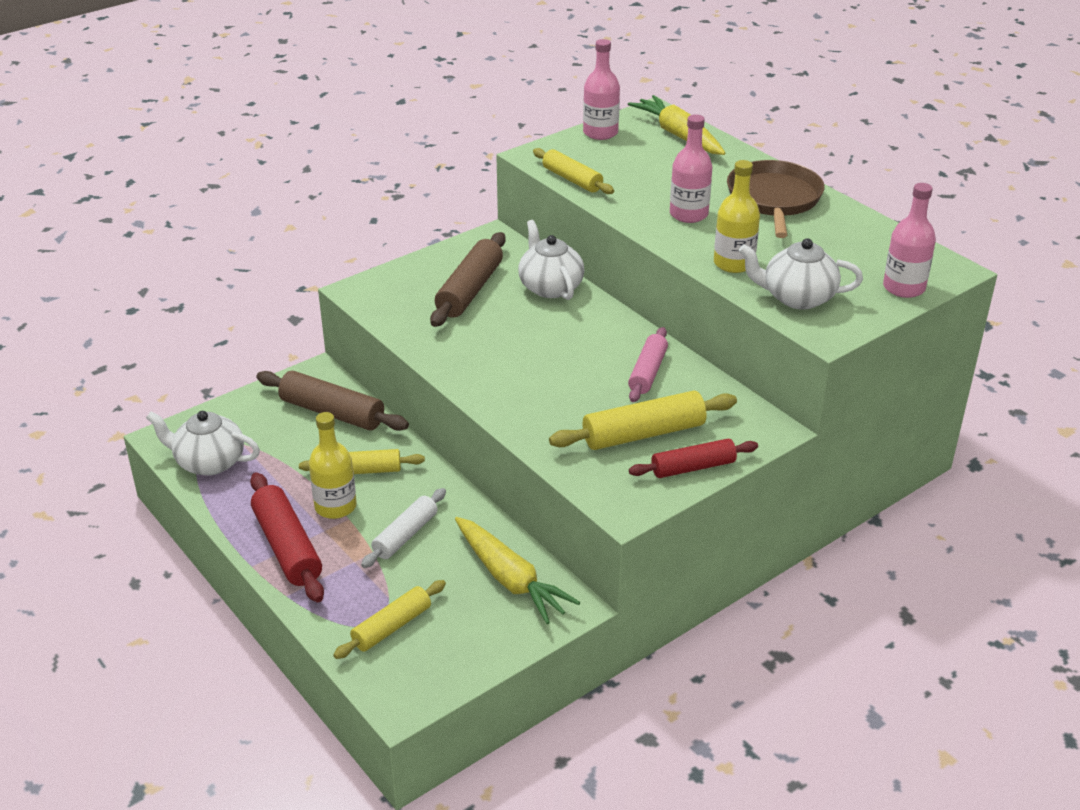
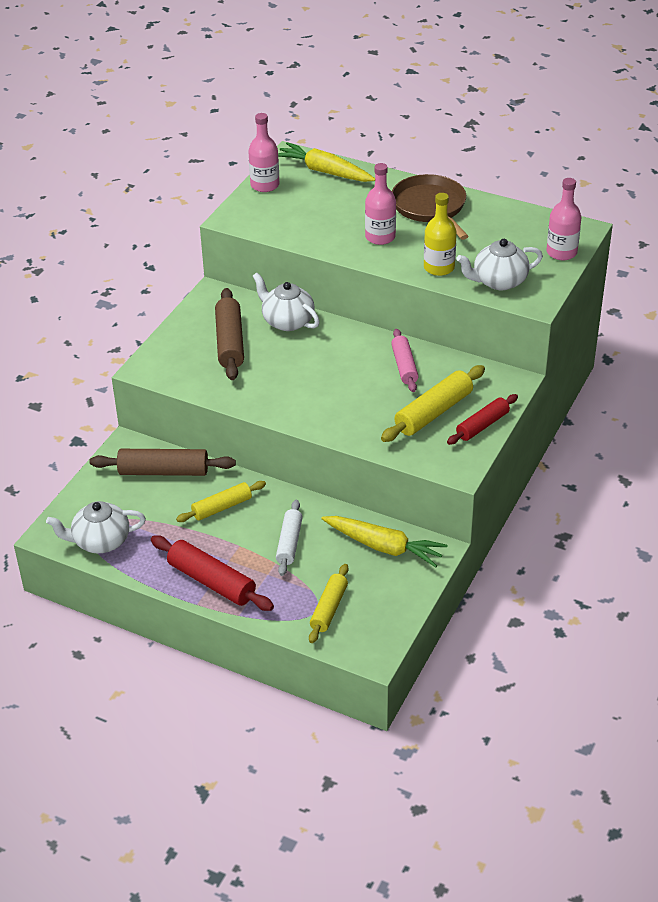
camera: 25 degrees left, 5 degrees up
(335, 506) = (223, 540): yellow bottle -> none
(572, 179) = (275, 232): yellow rolling pin -> none

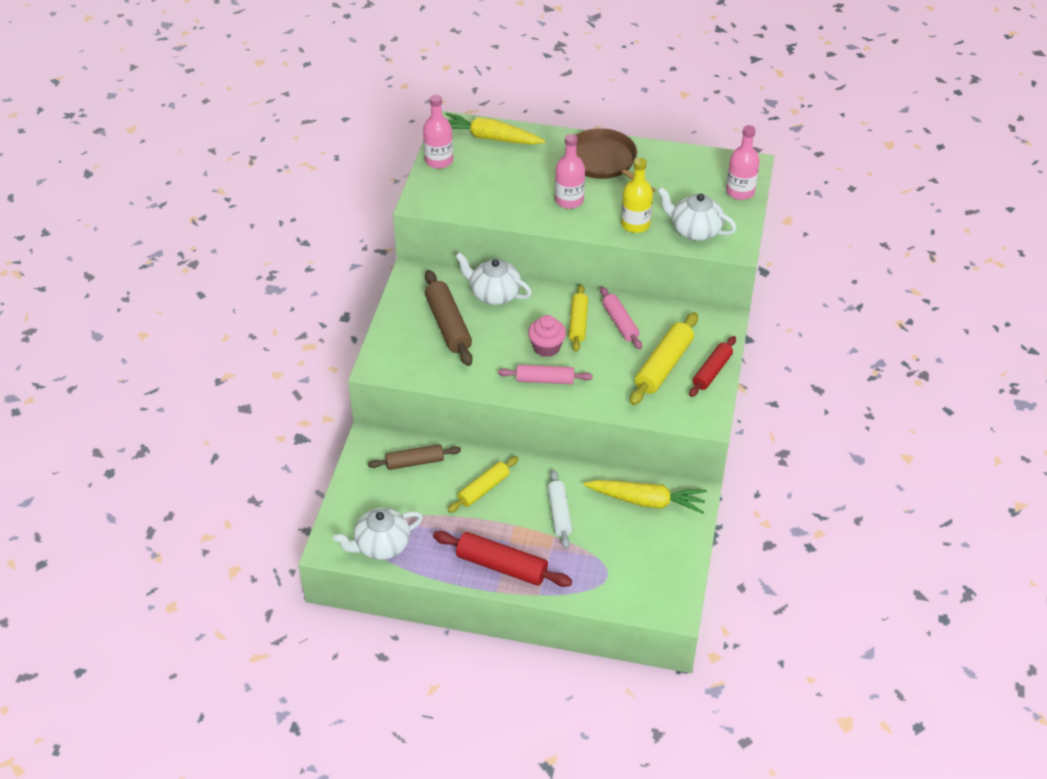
camera: 15 degrees left, 5 degrees up
(163, 471) = (415, 462): brown rolling pin -> brown rolling pin, size x0.67
(306, 406) = (545, 380): none -> pink rolling pin
(320, 377) = (546, 347): none -> pink cupcake
(329, 608) = (619, 572): yellow rolling pin -> yellow rolling pin (578, 323)
(498, 281) = (695, 230): white teapot -> white teapot turned 60 degrees clockwise

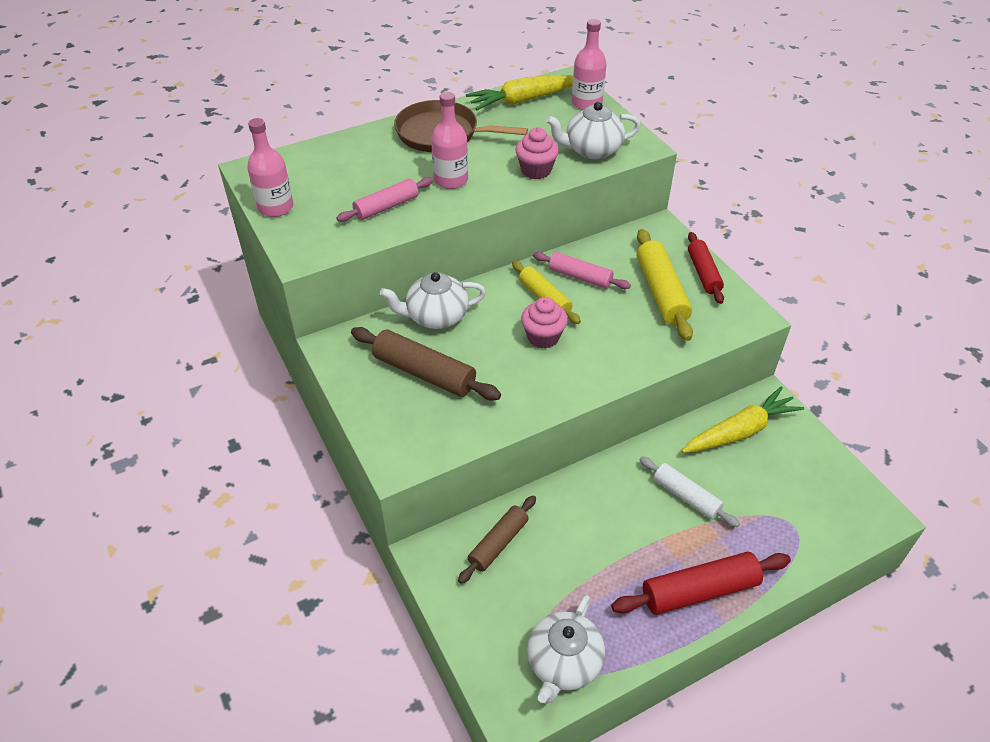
camera: 40 degrees left, 0 degrees up
(483, 489) = (594, 523): yellow rolling pin -> none
(490, 138) = (306, 163): yellow carrot -> yellow carrot (523, 100)
(545, 380) = (578, 368): pink rolling pin -> pink rolling pin (386, 207)
(635, 224) = (536, 170): yellow bottle -> pink cupcake

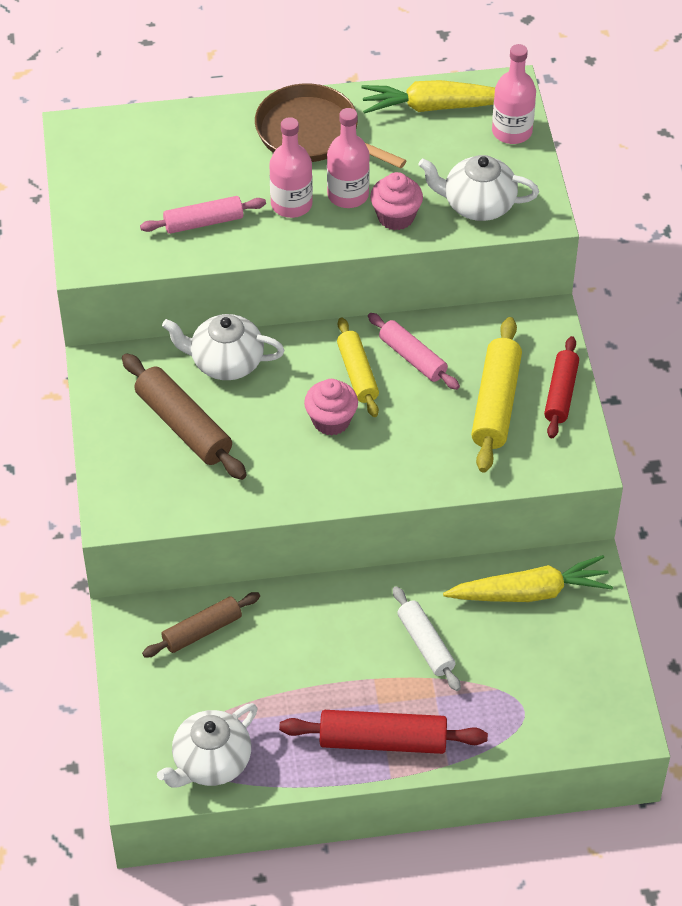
camera: 20 degrees right, 5 degrees up
(275, 207) = (84, 191): pink bottle -> pink bottle (348, 195)

